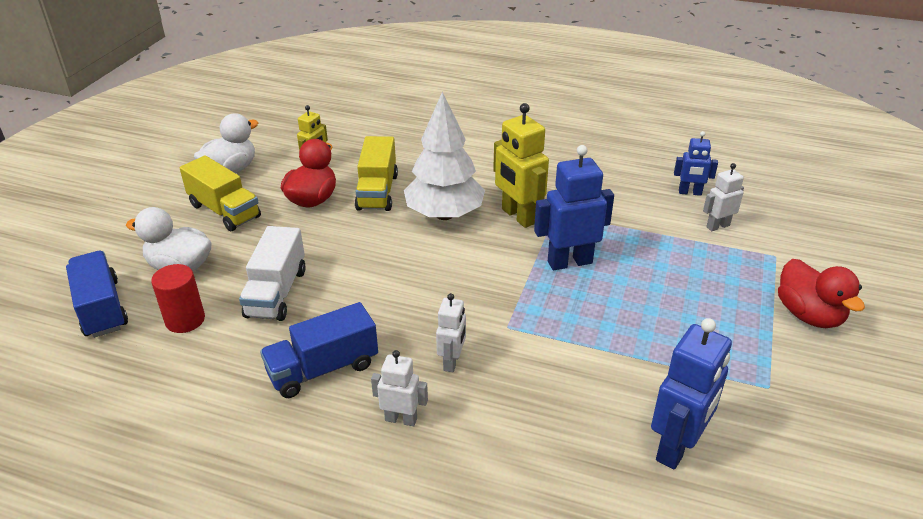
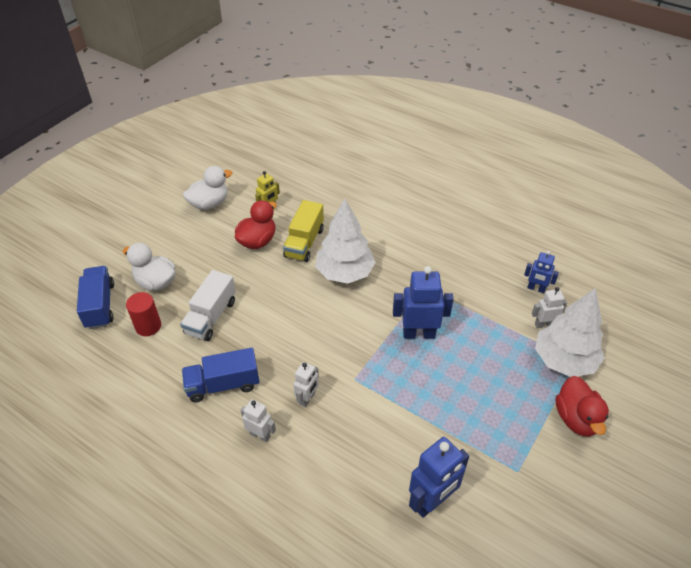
camera: 15 degrees right, 10 degrees up
(224, 211) = (196, 239): yellow truck -> none
(518, 216) = (397, 285): yellow robot -> none
(760, 257) = (564, 360): none -> white tree

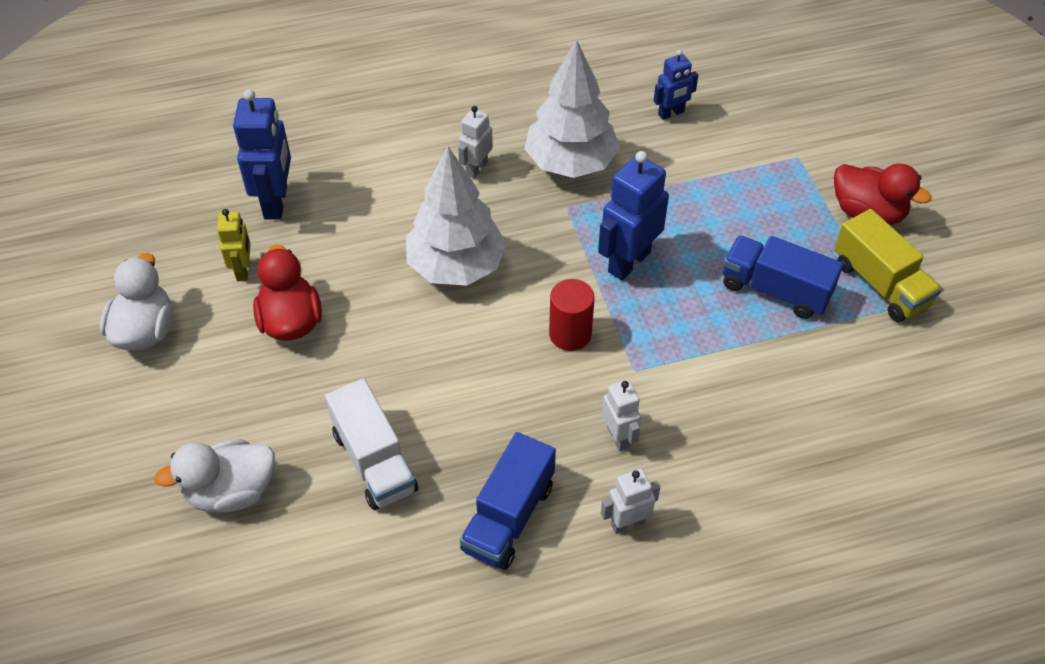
camera: 50 degrees left, 5 degrees up
(100, 305) = (198, 593): blue truck -> blue truck (775, 290)
(148, 326) = (310, 550): red cylinder -> red cylinder (570, 334)
(304, 242) = (354, 272): yellow truck -> yellow truck (880, 284)
(432, 501) = (862, 410): blue robot -> blue robot (276, 202)
(544, 324) = (726, 145): white robot -> white robot (476, 168)
(564, 360) = (788, 166): white tree -> white tree (570, 163)

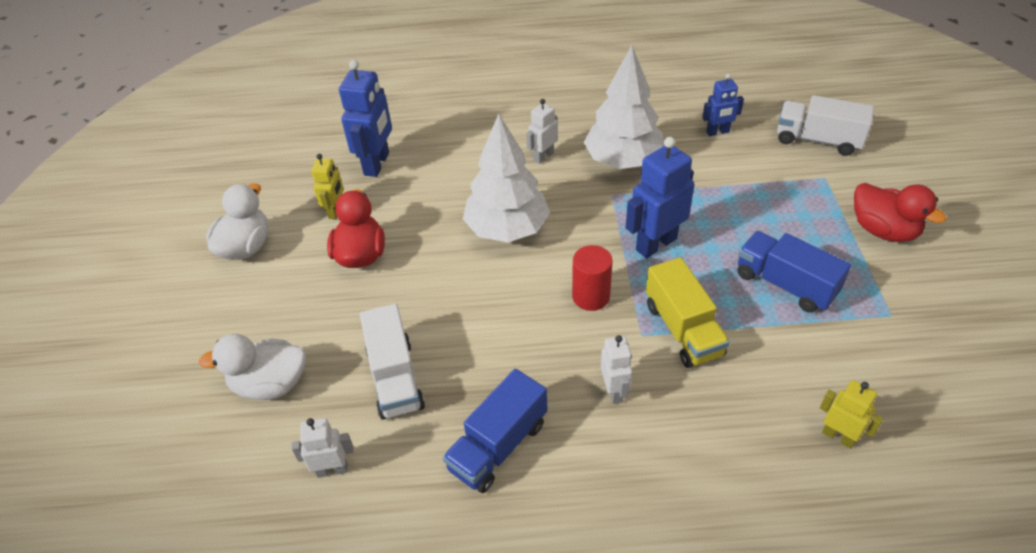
camera: 15 degrees right, 5 degrees down
(627, 523) = (606, 470): white robot -> white robot (332, 470)
(783, 111) = (818, 140): none -> white truck
(853, 448) = (838, 436): none -> yellow robot
(880, 284) = (887, 292): yellow truck -> yellow truck (683, 329)

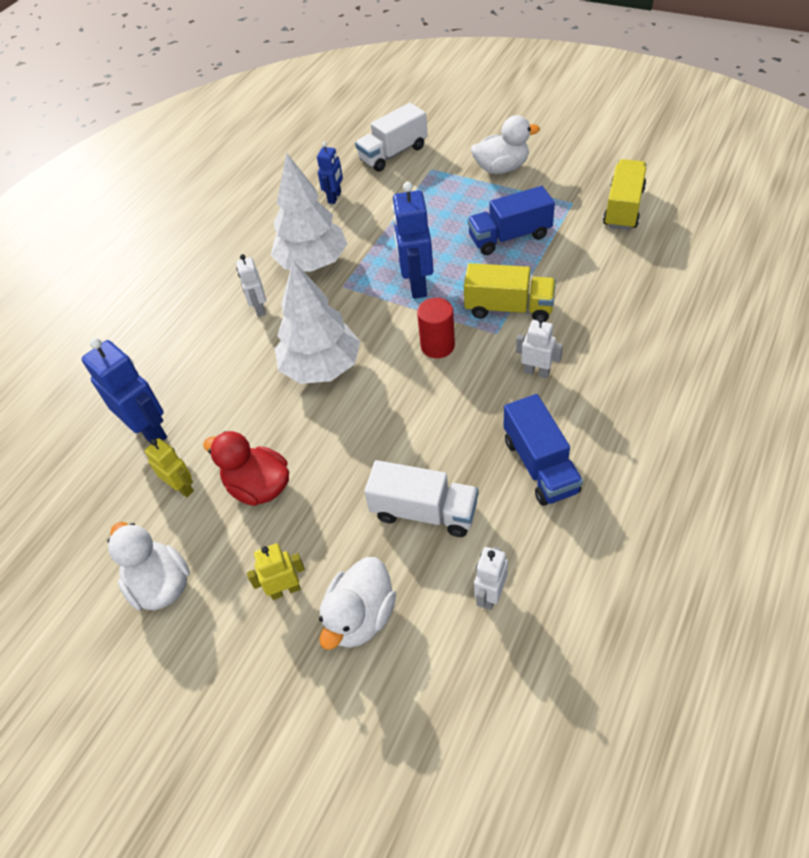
camera: 55 degrees left, 5 degrees up
(838, 436) = (648, 275): yellow robot -> yellow robot (285, 590)
(883, 230) = (501, 168): red duck -> white duck
(929, 366) = (623, 208): none -> yellow truck

